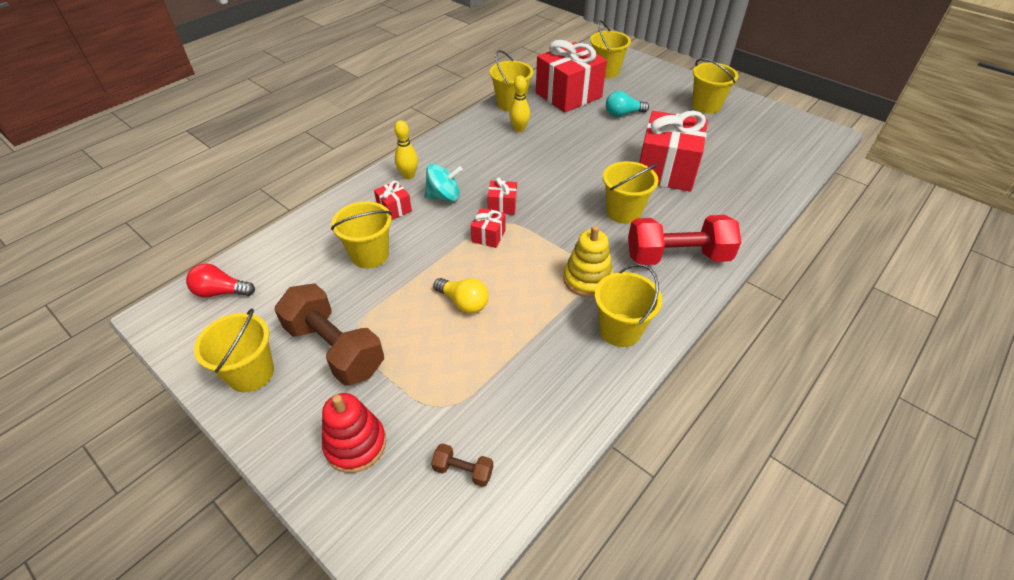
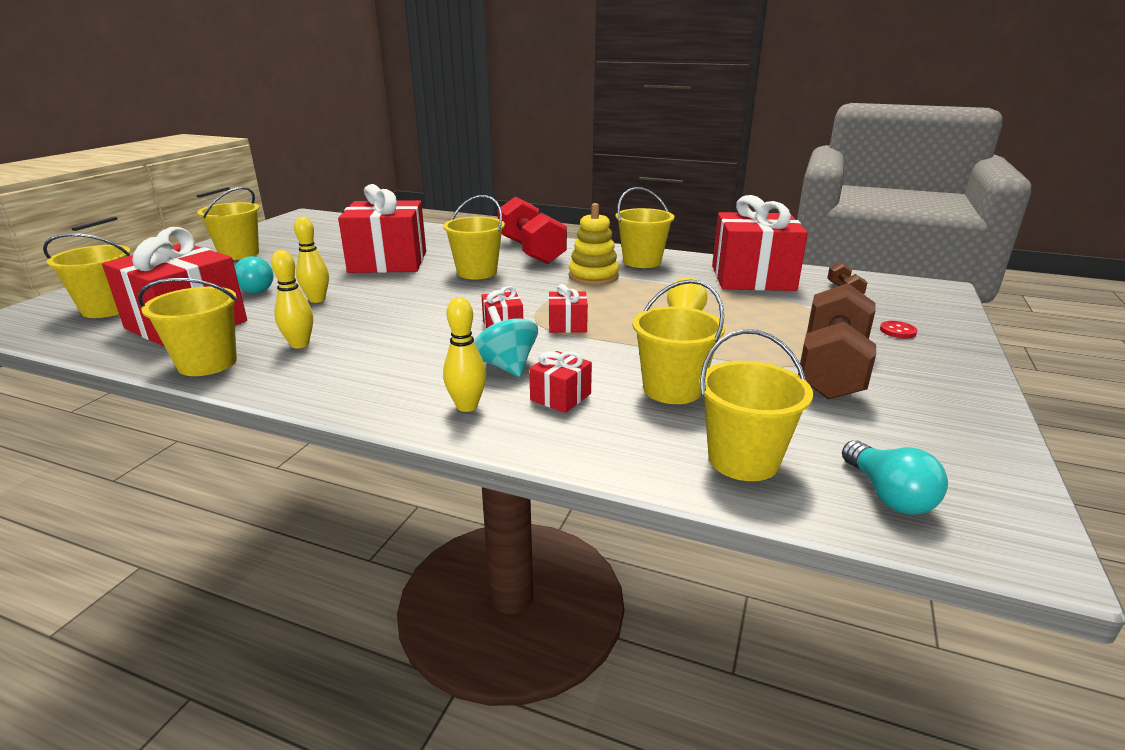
camera: 110 degrees left, 20 degrees down
(221, 292) = (888, 495): red light bulb -> turquoise light bulb
(251, 373) = (938, 409): yellow bucket -> yellow bucket (743, 460)
(355, 444) = (897, 331): red stacking toy -> red button
(535, 403) = (752, 278): none -> red gift
(590, 136) = (317, 300): none -> yellow bowling pin

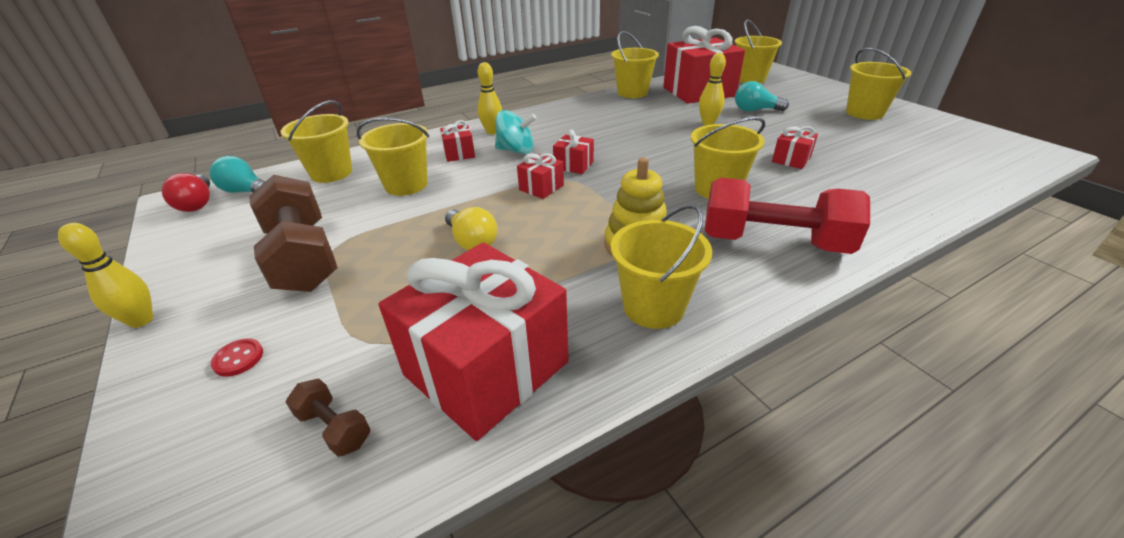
camera: 130 degrees right, 10 degrees up
(300, 344) = (630, 111): yellow bowling pin -> yellow bowling pin (141, 320)
(388, 262) = (791, 159): red gift -> red gift, size x0.44
(974, 513) = (197, 203): none -> red light bulb

